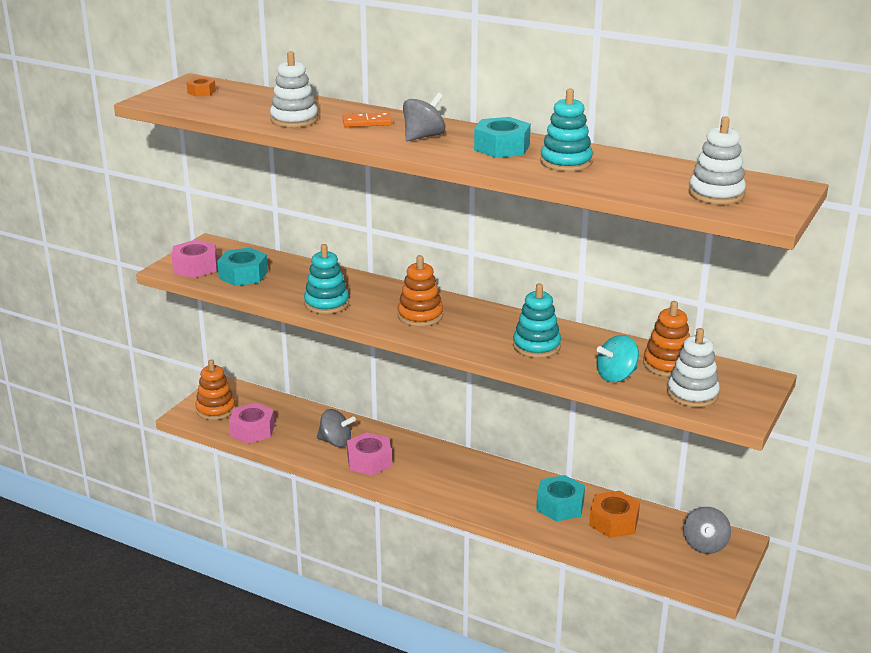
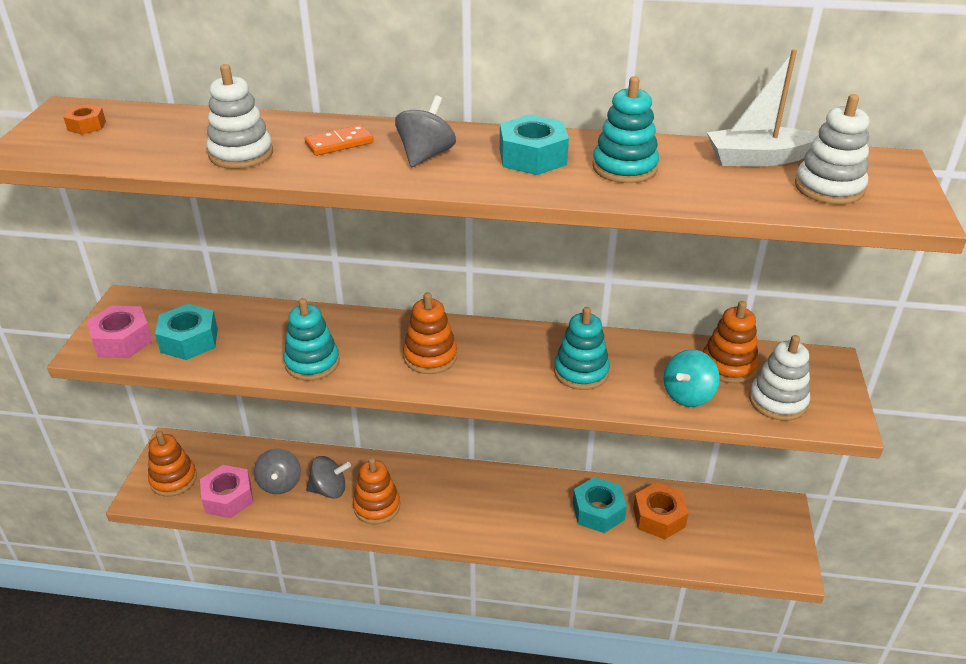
camera: 20 degrees left, 10 degrees up
(369, 461) = (377, 506): pink nut -> orange stacking toy
(678, 171) = (757, 159): none -> white boat
(705, 545) = (756, 521): grey spinning top -> grey spinning top (280, 483)

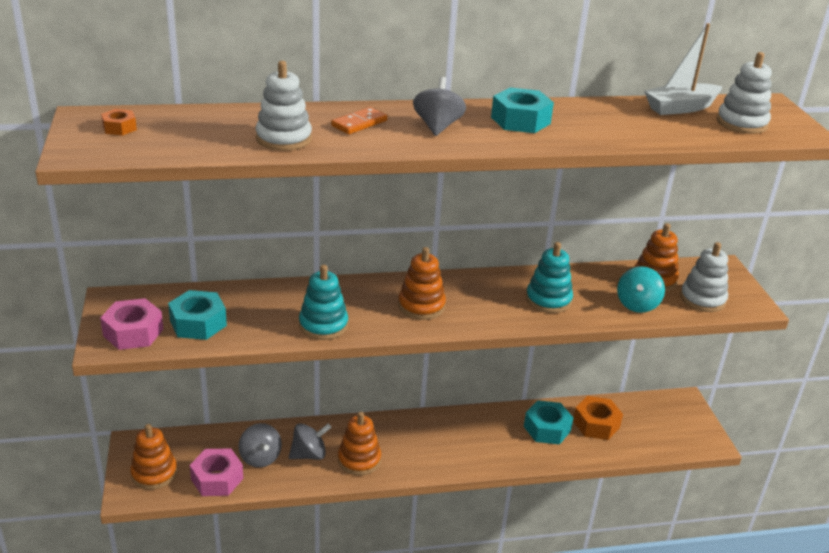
camera: 20 degrees left, 5 degrees down
(624, 168) = (593, 122): turquoise stacking toy -> none

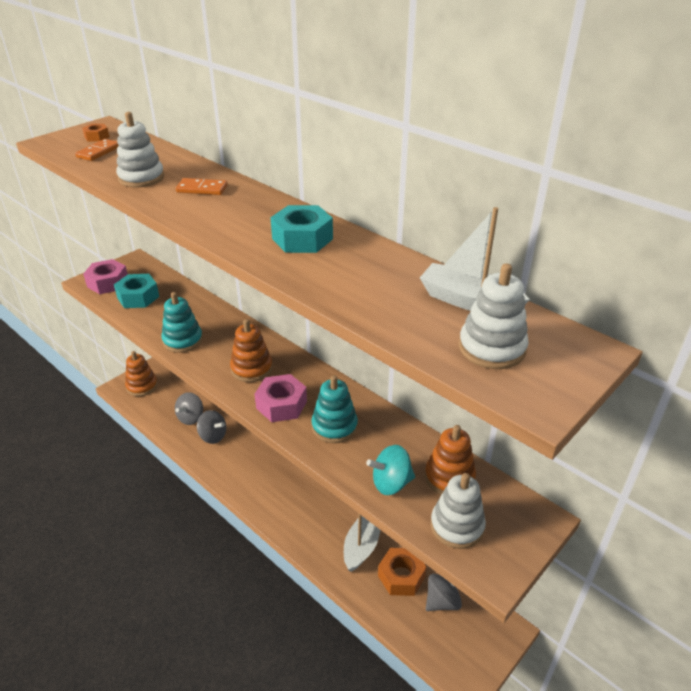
camera: 55 degrees right, 5 degrees up
(169, 138) = (99, 152): none -> orange domino
(217, 479) = (158, 411): pink nut -> pink nut (281, 404)
(359, 460) = (229, 461): orange stacking toy -> none
(437, 126) = (238, 214): grey spinning top -> grey spinning top (442, 601)
(547, 429) = (362, 546): turquoise nut -> white boat

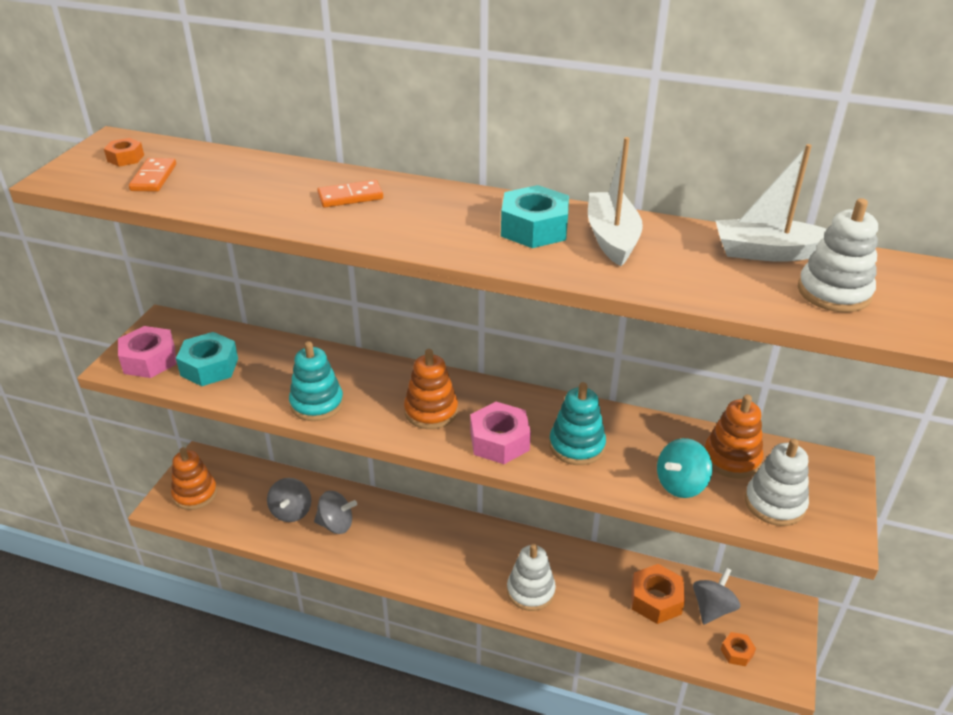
camera: 25 degrees left, 0 degrees up
(141, 178) = (255, 199): white stacking toy -> white stacking toy (530, 591)
(362, 546) = (595, 584): white boat -> white boat (612, 238)
(439, 644) = (737, 652): none -> orange nut

